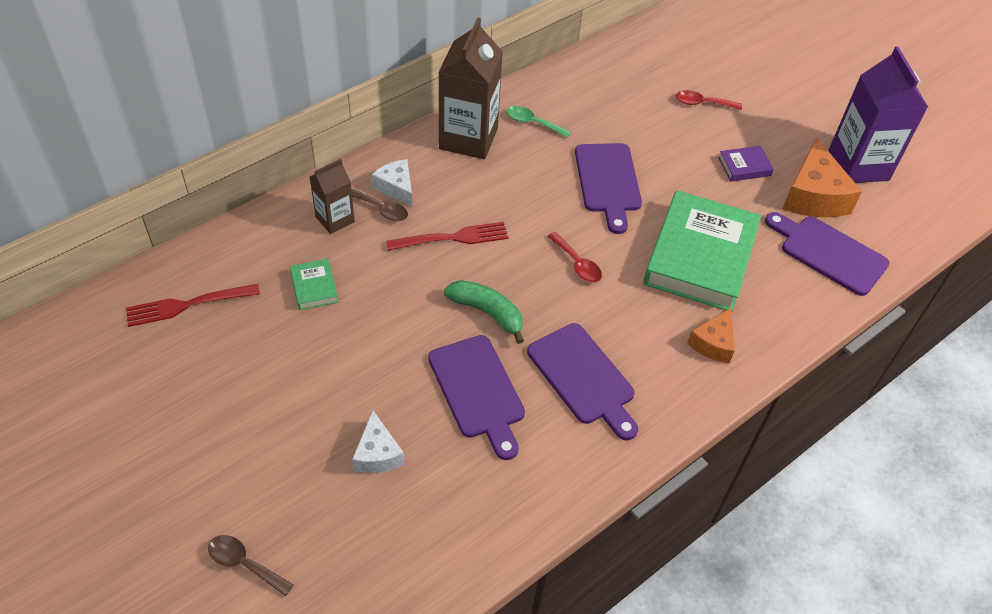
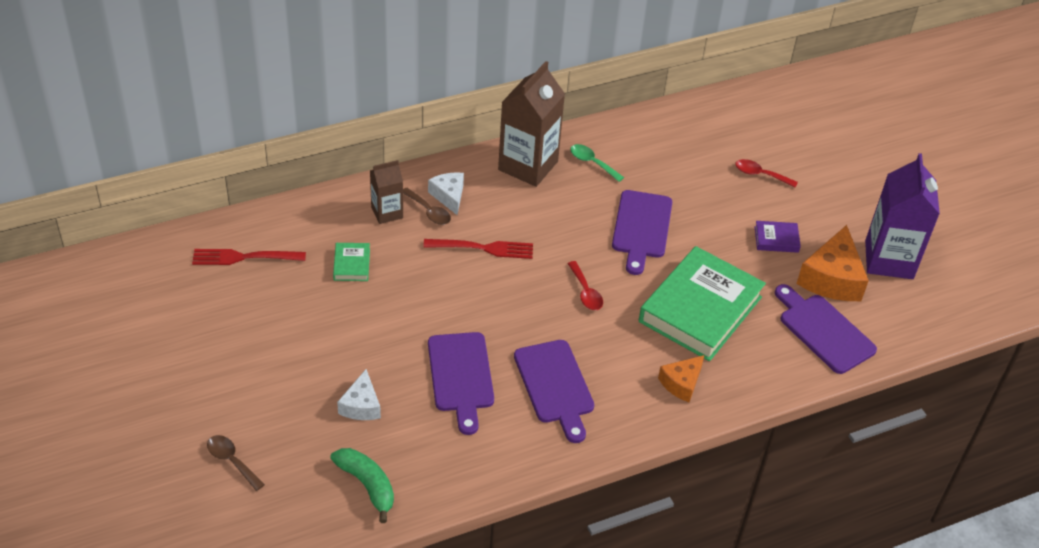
camera: 15 degrees right, 5 degrees down
(487, 313) = (491, 316): green banana -> green banana (367, 485)

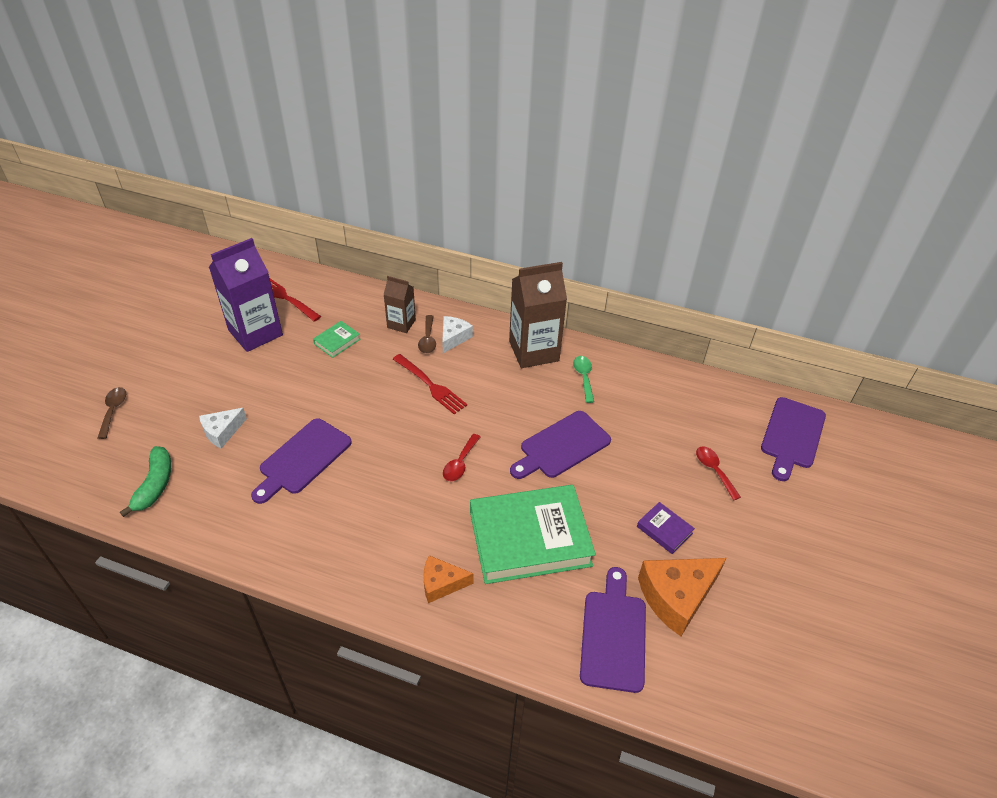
camera: 45 degrees right, 0 degrees up
(555, 385) = (352, 513): purple cutting board -> purple cutting board (792, 436)
(889, 260) = (753, 621): purple carton -> purple carton (255, 333)

